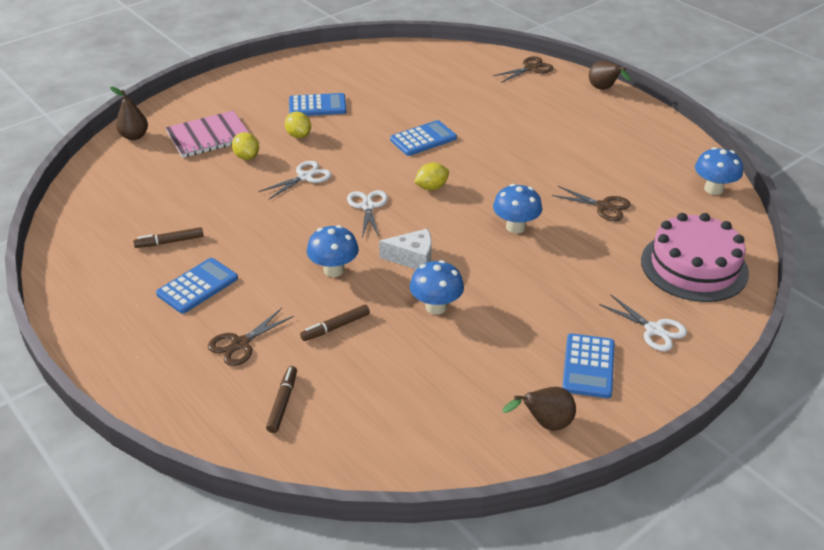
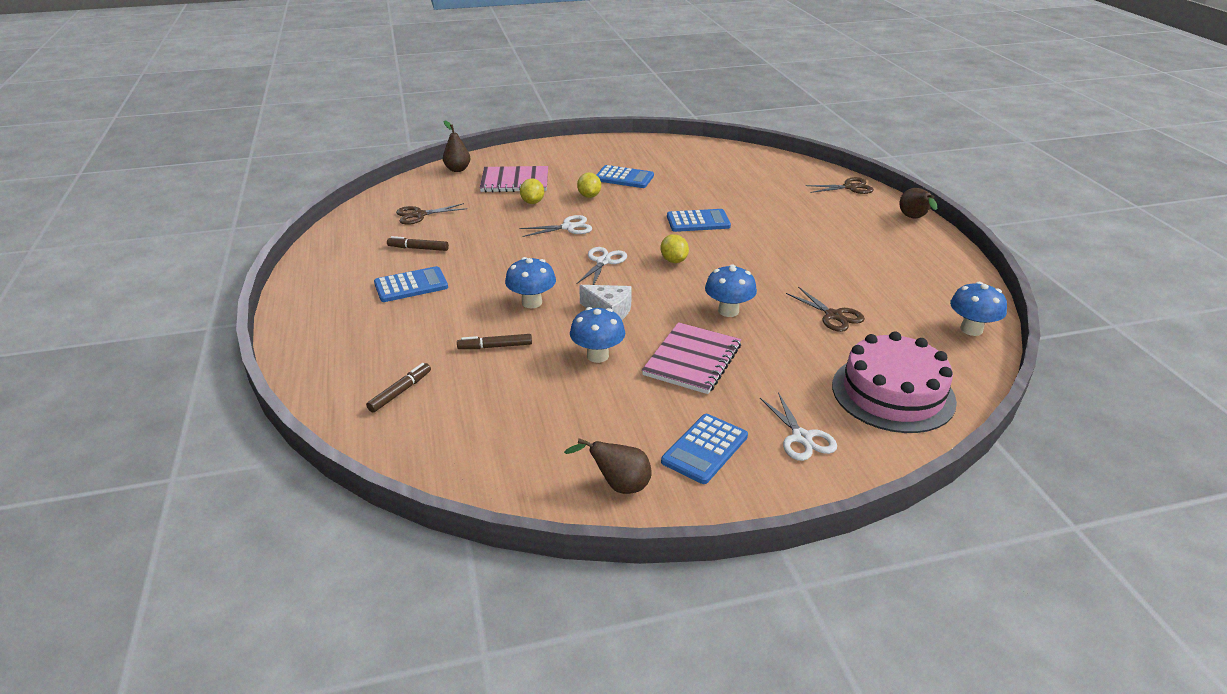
camera: 25 degrees right, 5 degrees down
(240, 344) = (406, 337): brown scissors -> brown scissors (419, 215)
(431, 187) = (674, 260): yellow lemon -> yellow lemon turned 75 degrees clockwise
(519, 285) = (692, 360): none -> pink notebook

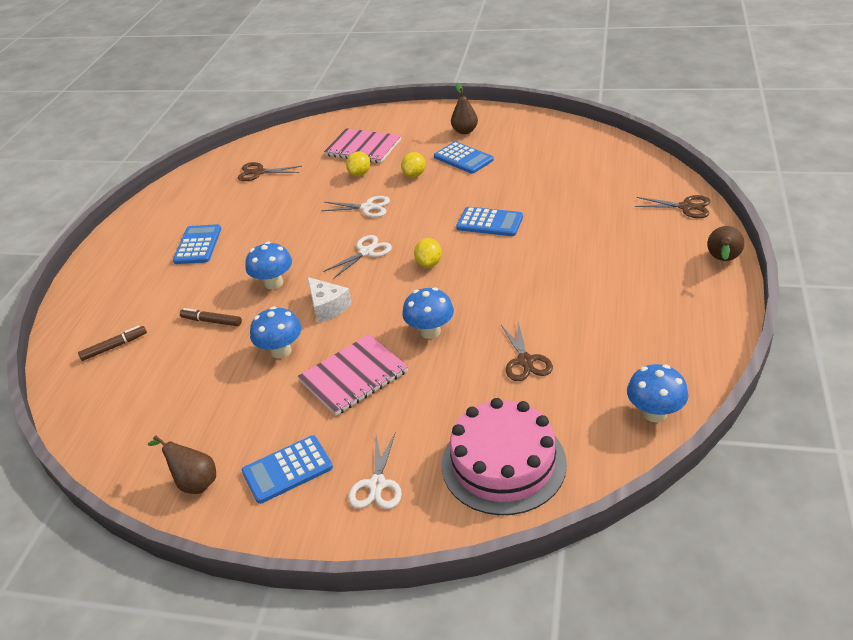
camera: 30 degrees right, 5 degrees up
(411, 285) = (198, 245): blue calculator -> blue calculator turned 90 degrees counterclockwise
(418, 248) = (231, 208): brown marker -> none
(457, 169) = (326, 127): brown pear -> brown pear (465, 131)

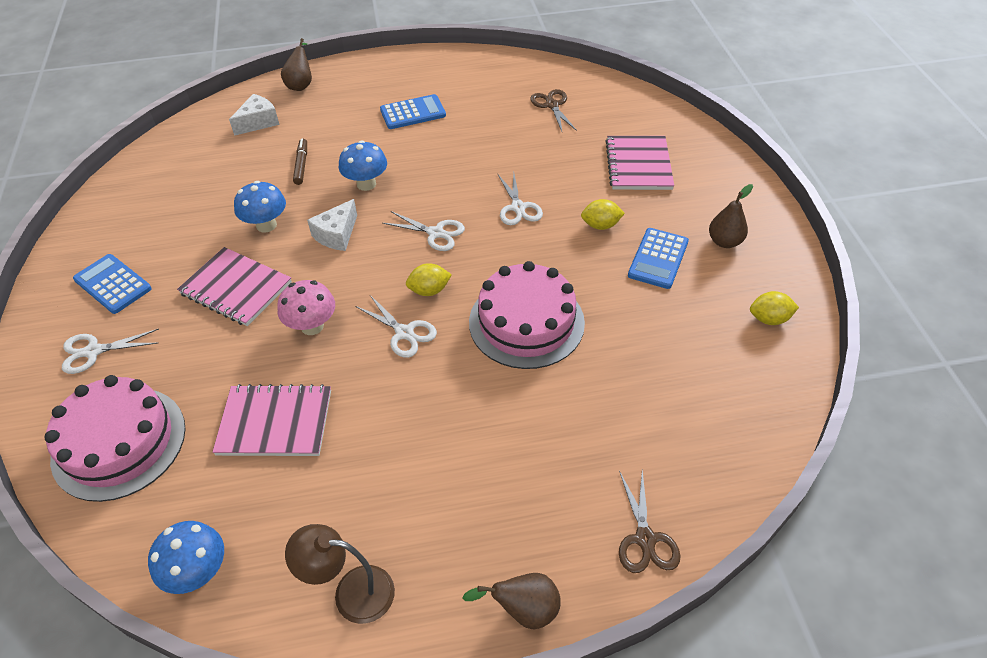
camera: 65 degrees right, 10 degrees up
(114, 347) = (258, 122): brown marker -> white cheese
(194, 482) = (99, 232): brown pear -> brown pear (301, 85)
(360, 174) = (582, 180): yellow lemon -> yellow lemon (769, 319)
(430, 331) = (312, 326): blue mushroom -> pink mushroom
(467, 281) = (404, 333): none -> white scissors
(489, 222) = (526, 322): blue calculator -> pink cake
(525, 361) = (275, 422): brown scissors -> pink notebook
(692, 333) = (351, 592): none -> brown lamp

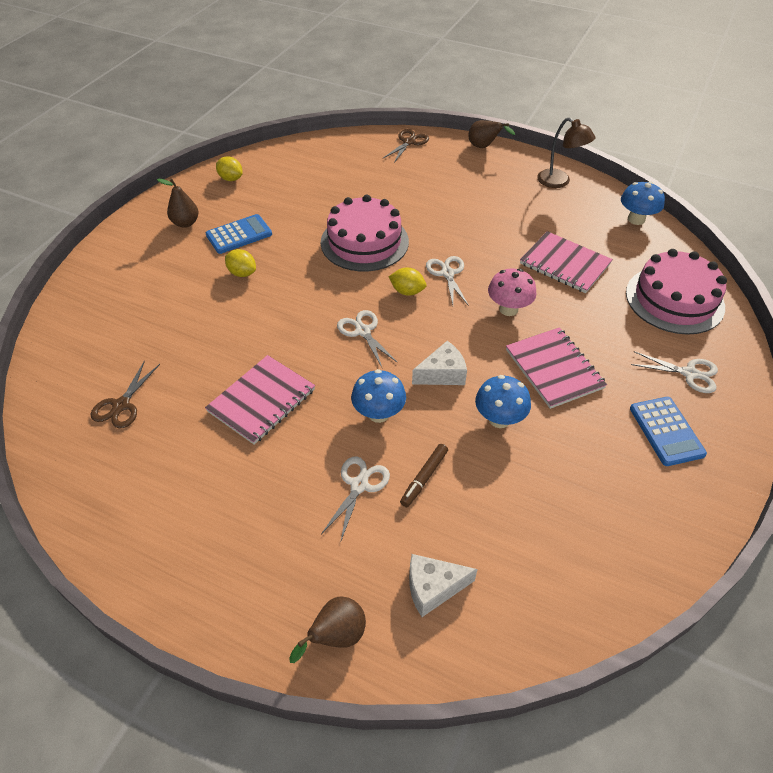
camera: 145 degrees left, 0 degrees up
(413, 113) = (255, 484): blue calculator -> none
(518, 207) = (280, 318): white scissors -> white scissors (359, 485)
(638, 165) = (149, 302): pink notebook -> pink notebook (261, 400)

